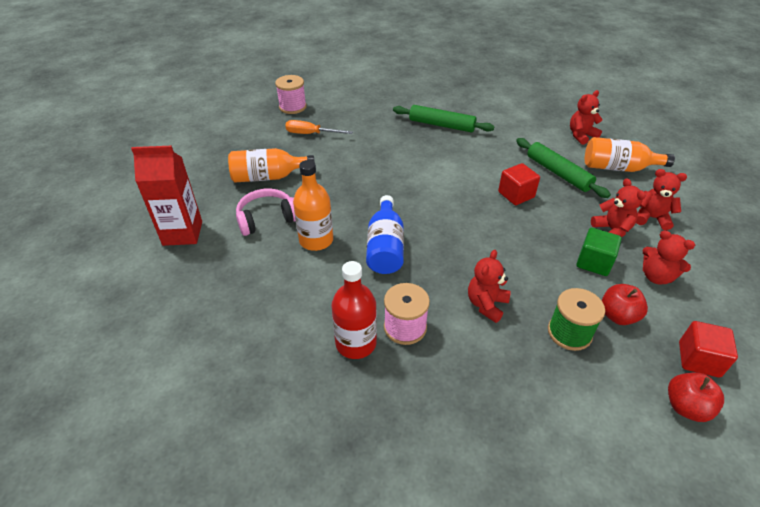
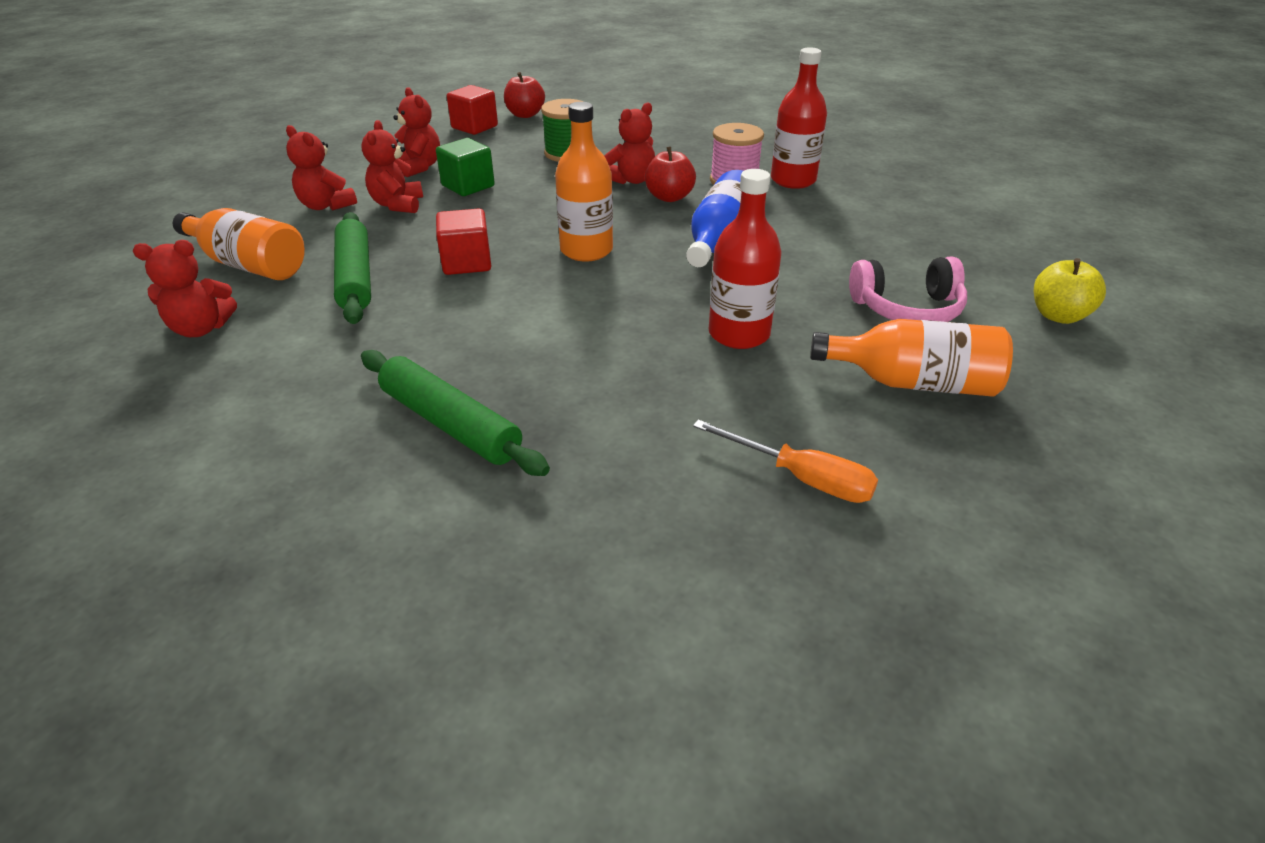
camera: 160 degrees left, 5 degrees down
(182, 233) = (1058, 315): red carton -> yellow apple
(292, 107) = (850, 613): pink spool -> none
(316, 240) = (823, 267): orange bottle -> orange bottle (586, 250)
(351, 184) = (739, 334): none -> red bottle
(617, 316) = (505, 154): red apple -> red apple (669, 197)

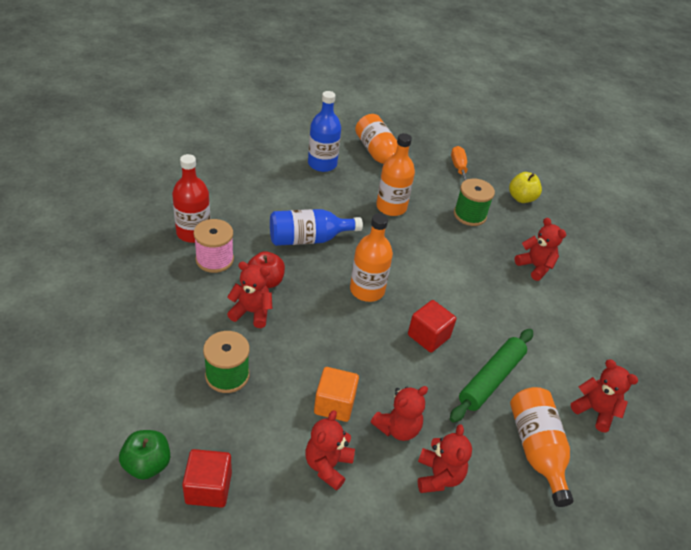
camera: 130 degrees left, 5 degrees up
(450, 424) = (535, 267): green rolling pin -> red teddy bear
(468, 186) = (334, 404): green cube -> orange cube
(525, 115) = (147, 464): red apple -> green apple
(647, 415) = (469, 215): none -> green spool
(739, 334) = (391, 207): red bottle -> orange bottle
(907, 309) = (322, 164): pink headphones -> blue bottle
(1058, 315) = (290, 125): yellow apple -> yellow apple (521, 198)

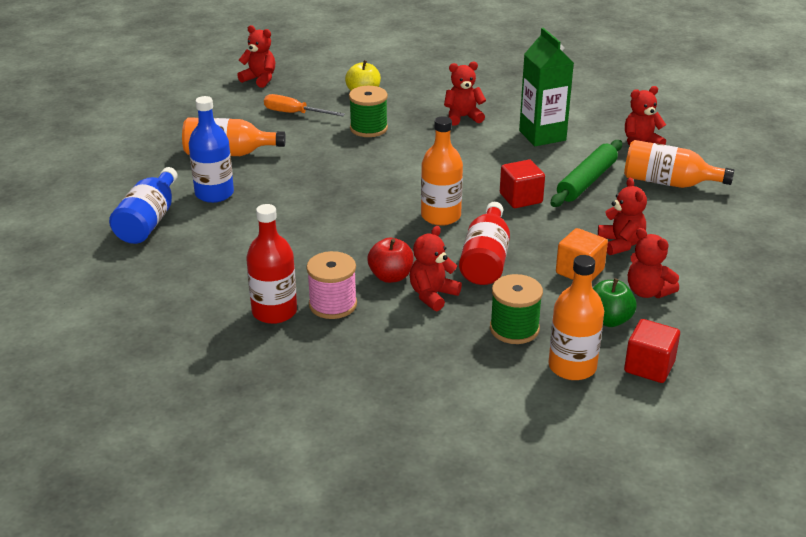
camera: 60 degrees left, 10 degrees down
(147, 464) = (608, 401): green apple -> green apple (608, 320)
(308, 239) = (340, 233): blue bottle -> blue bottle (149, 221)
(318, 334) = (486, 260): none -> red bottle
(391, 207) = (324, 169): orange bottle -> orange bottle (572, 367)
(438, 476) = (678, 237): red teddy bear -> red teddy bear (260, 79)
(490, 379) = (586, 181): green rolling pin -> green rolling pin turned 60 degrees clockwise
(548, 328) = (542, 135): none -> green carton

